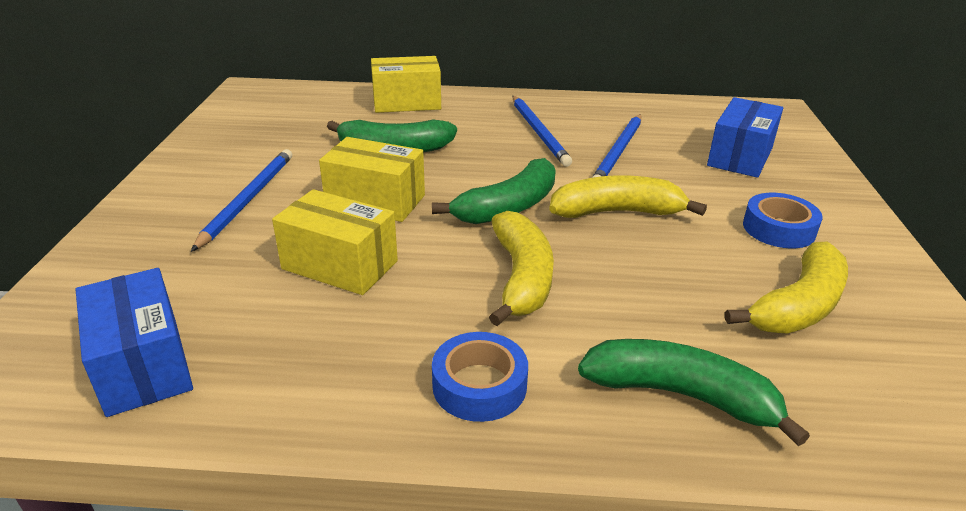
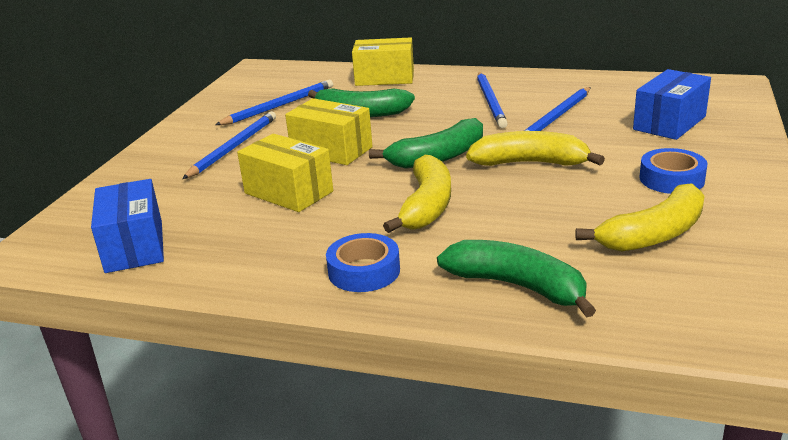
camera: 15 degrees right, 5 degrees down
(291, 140) = (279, 106): none -> blue pencil

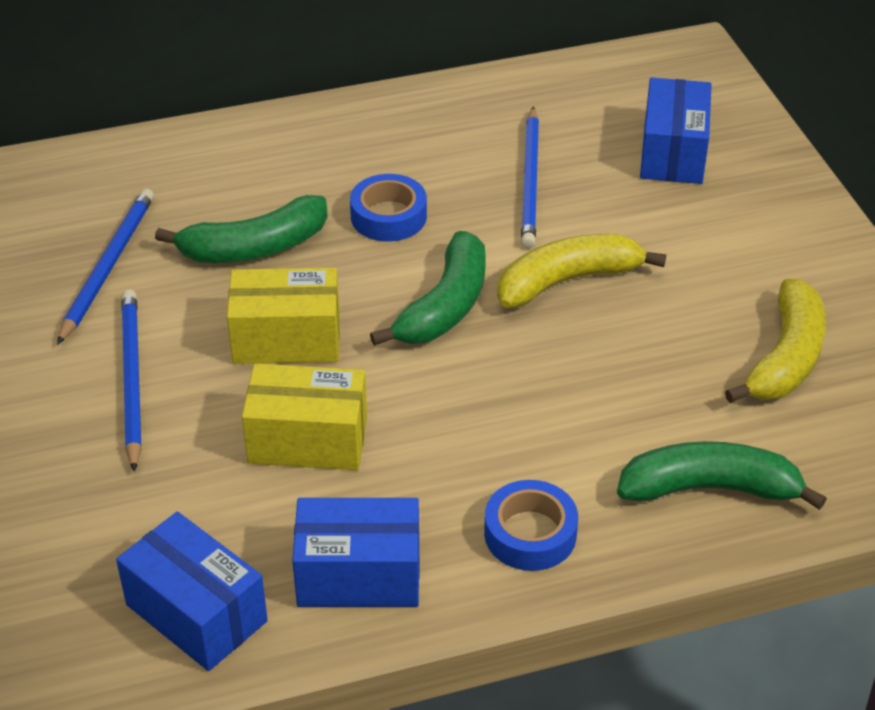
camera: 35 degrees left, 15 degrees up
(238, 258) = (359, 575): none -> blue box
(384, 78) = (215, 155): yellow box -> none
(427, 206) = (508, 400): yellow banana -> none
(490, 102) = (419, 170): blue pencil -> none
(671, 179) = (743, 259): blue tape -> blue tape (388, 216)

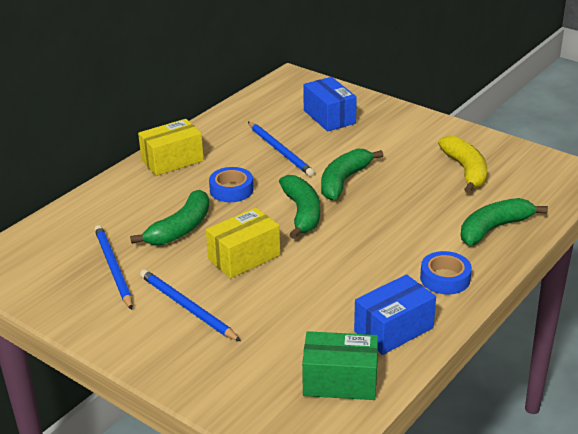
camera: 35 degrees left, 10 degrees down
(196, 613) = (340, 381): blue box -> green box
(308, 439) = (305, 291): yellow box -> yellow box (172, 160)
(567, 281) = (344, 181): yellow banana -> green banana

